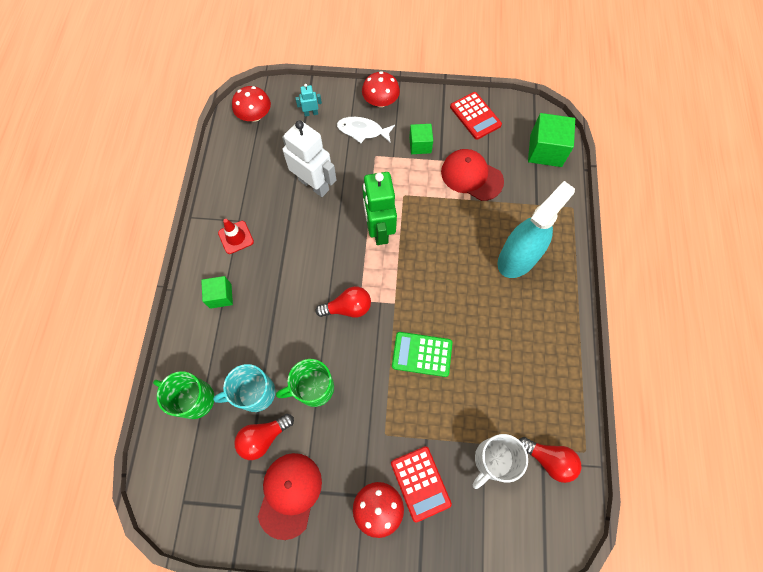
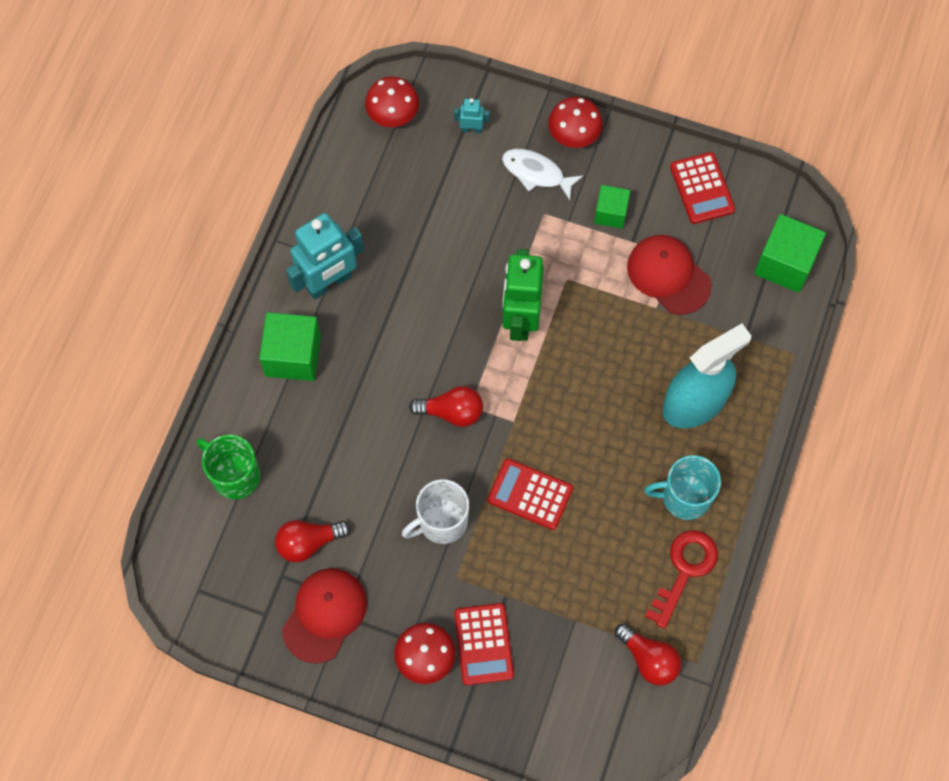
camera: 15 degrees right, 0 degrees up
(220, 296) = (293, 356): green cube -> green cube, size x1.64
(236, 237) = (329, 283): red traffic cone -> turquoise robot
(255, 393) = (309, 488): turquoise mug -> turquoise mug (684, 497)
(313, 388) = (383, 500): green mug -> none
(314, 184) = (449, 235): white robot -> none
(422, 354) = (530, 494): green calculator -> red calculator
(493, 460) = (580, 642): white mug -> white mug (441, 522)
(551, 382) = (684, 570): none -> red key

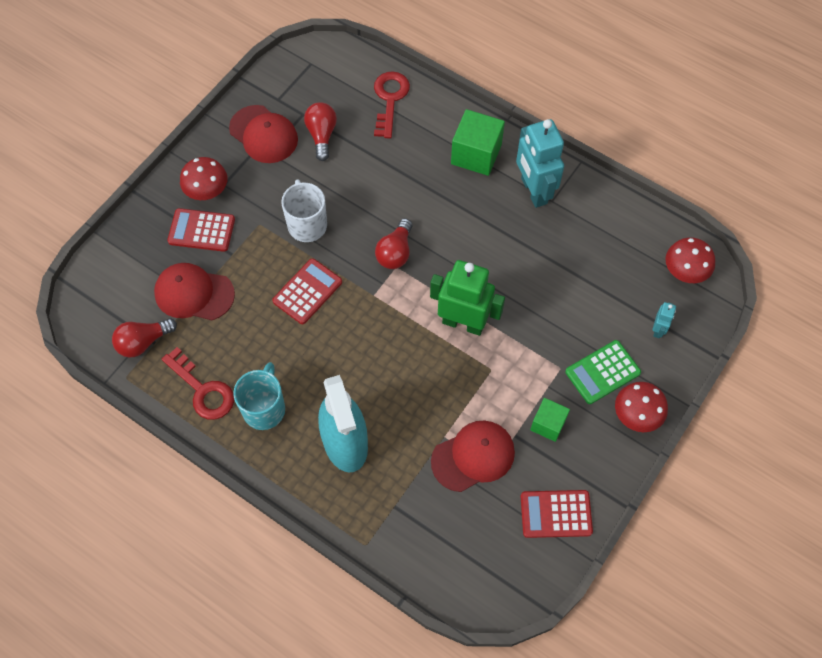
camera: 105 degrees right, 5 degrees down
(235, 475) = (390, 100): green mug -> red key
(536, 173) = (602, 372): white fish -> green calculator
(570, 623) = (194, 293): none -> red cap
(785, 263) = (458, 567): green cube -> none

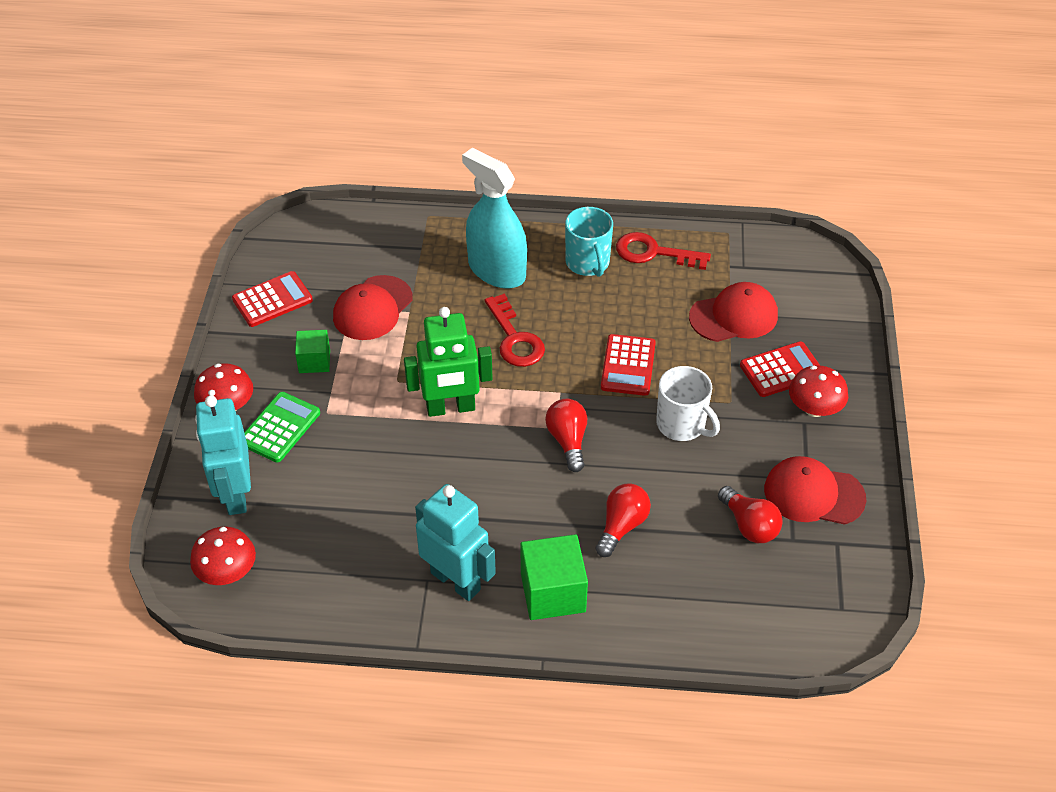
camera: 150 degrees right, 15 degrees down
(143, 342) = (740, 262): red light bulb -> red light bulb (621, 526)
(390, 100) = (707, 610): red key -> red key (515, 338)
(658, 330) = (235, 494): turquoise robot -> turquoise robot, size x2.23

